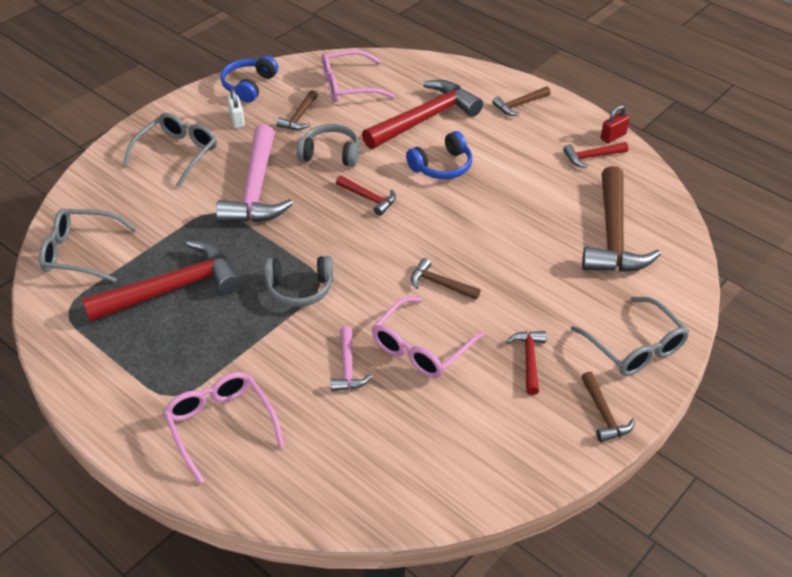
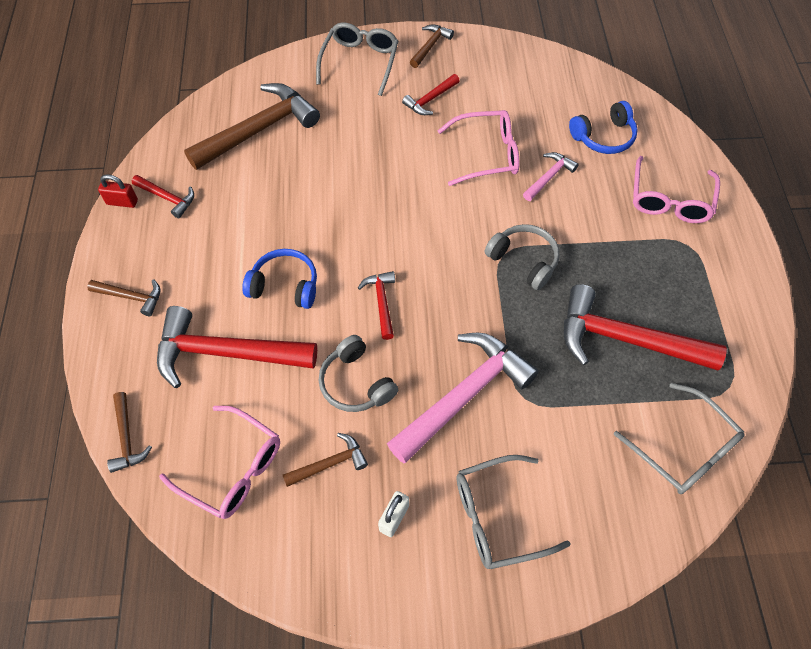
camera: 135 degrees left, 15 degrees up
(249, 85) = (326, 572): blue headphones -> blue headphones (603, 137)
(440, 284) = (420, 186): brown hammer -> brown hammer (127, 438)

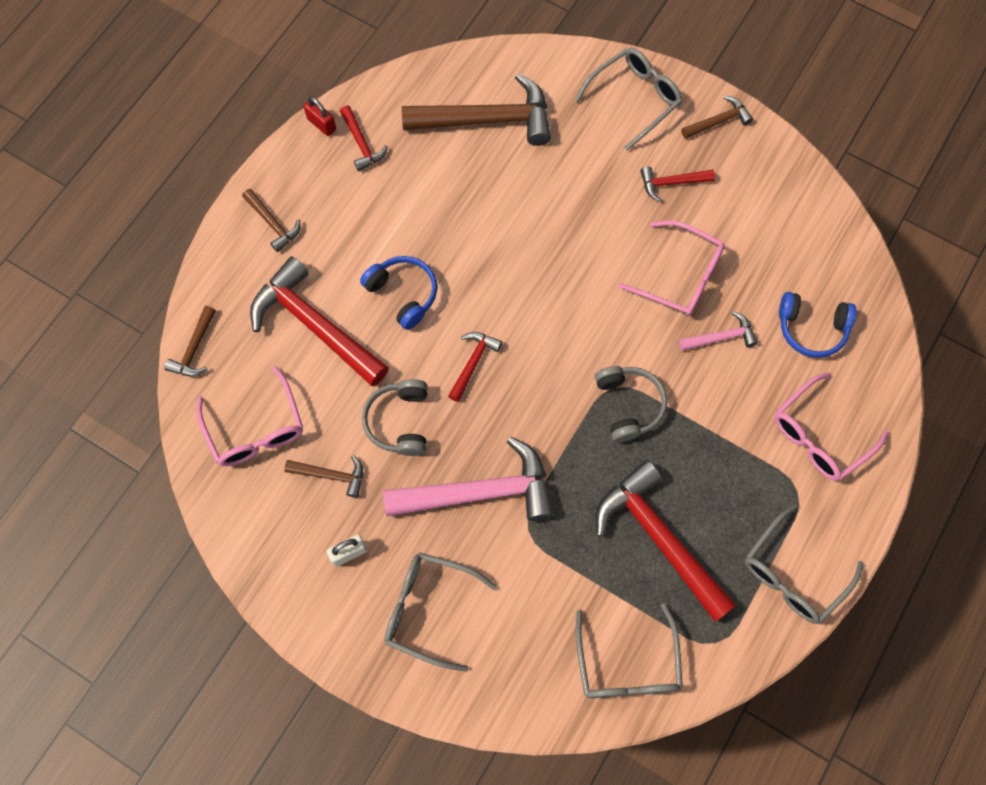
camera: 35 degrees right, 10 degrees up
(736, 303) = (792, 574): none -> grey glasses

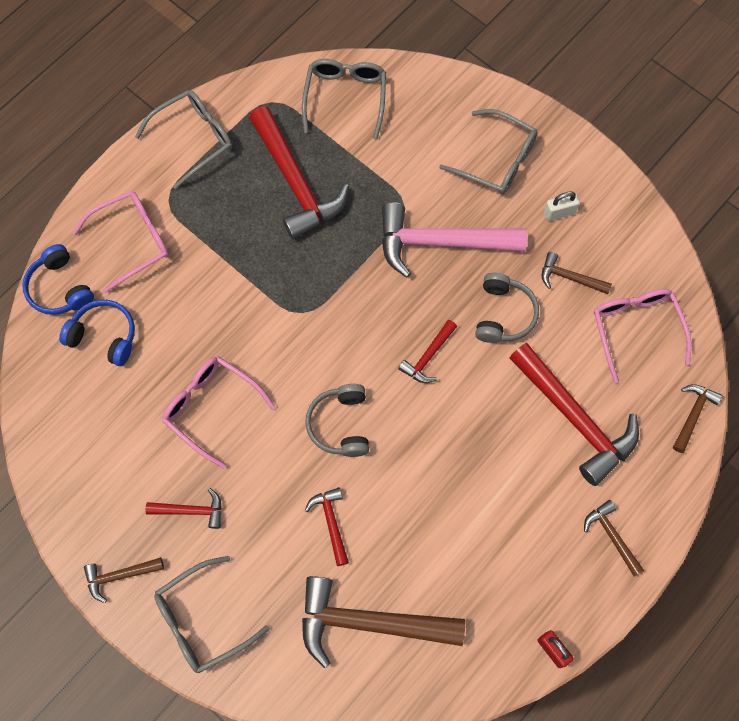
camera: 170 degrees left, 0 degrees up
(361, 144) = (511, 617): red hammer -> red hammer (331, 523)
(403, 294) = (486, 436): blue headphones -> blue headphones (60, 288)
(628, 405) = (293, 294): grey headphones -> grey headphones (340, 424)
(721, 337) = (191, 342): pink hammer -> none

